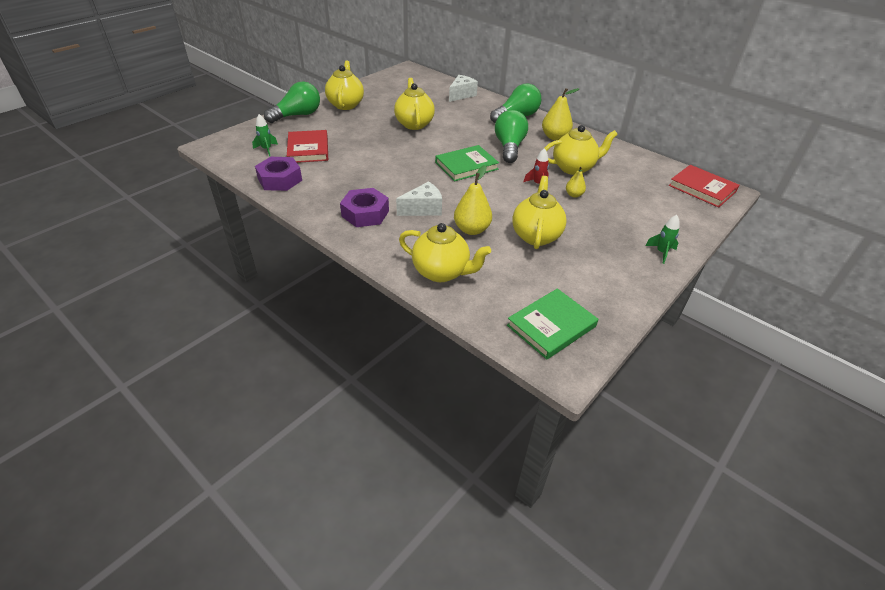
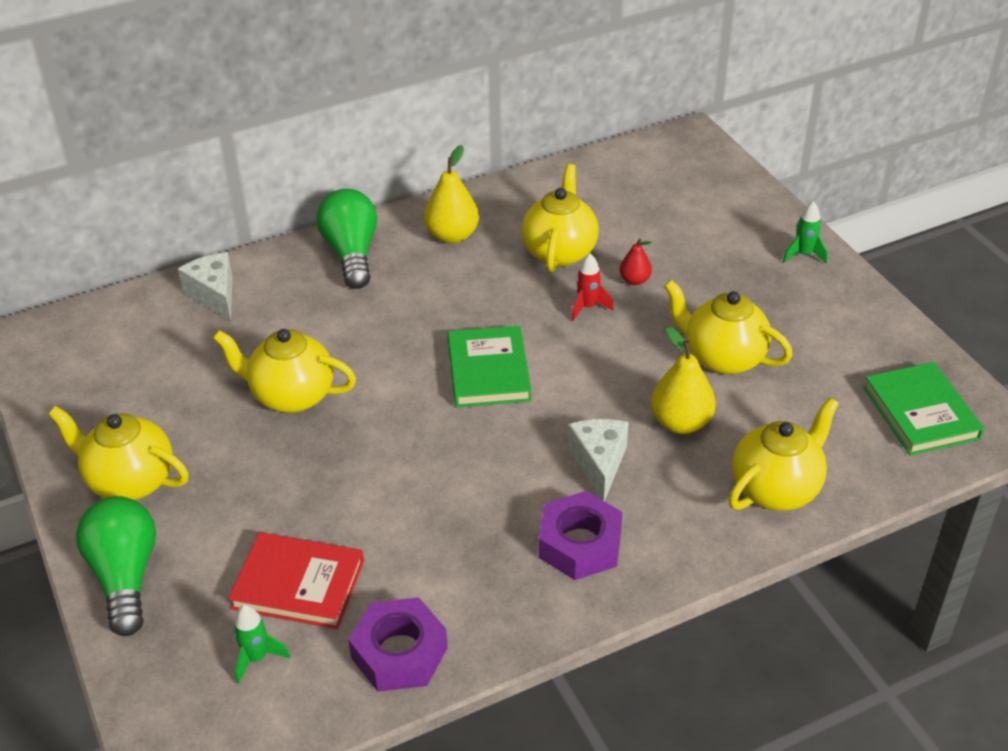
camera: 65 degrees left, 0 degrees up
(509, 147) = (456, 299): green light bulb -> none
(574, 195) = (634, 280): yellow pear -> red pear
(702, 188) = (674, 154): red book -> none

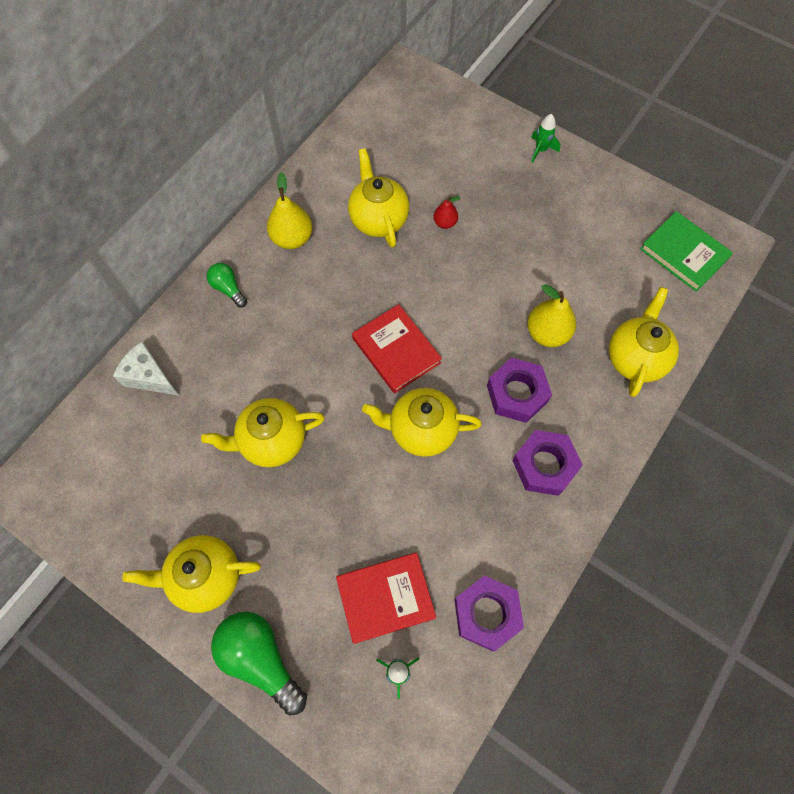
camera: 30 degrees left, 25 degrees up
(351, 253) = (228, 289): green light bulb -> green light bulb, size x0.54
(488, 371) = (396, 350): green book -> red book
(587, 307) = (428, 262): red rocket -> none
(599, 464) = (517, 394): white cheese -> purple nut
(722, 358) = (541, 265): yellow teapot -> yellow teapot (421, 430)

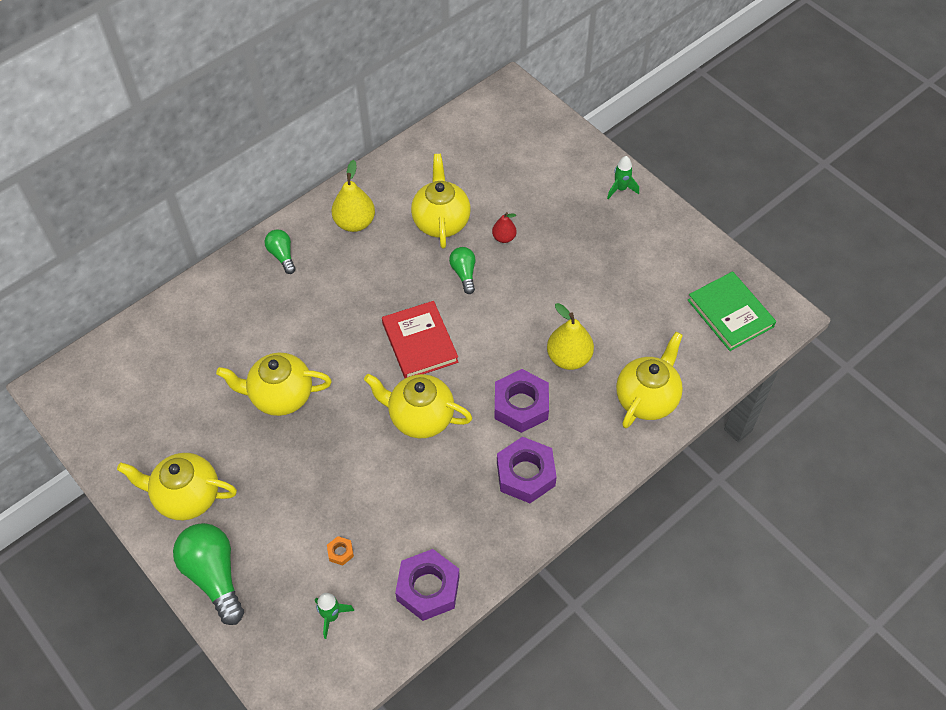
camera: 15 degrees right, 10 degrees down
(149, 377) = (188, 317): white cheese -> none
(385, 597) = (340, 552): red book -> orange nut
(417, 268) = (464, 273): none -> green light bulb

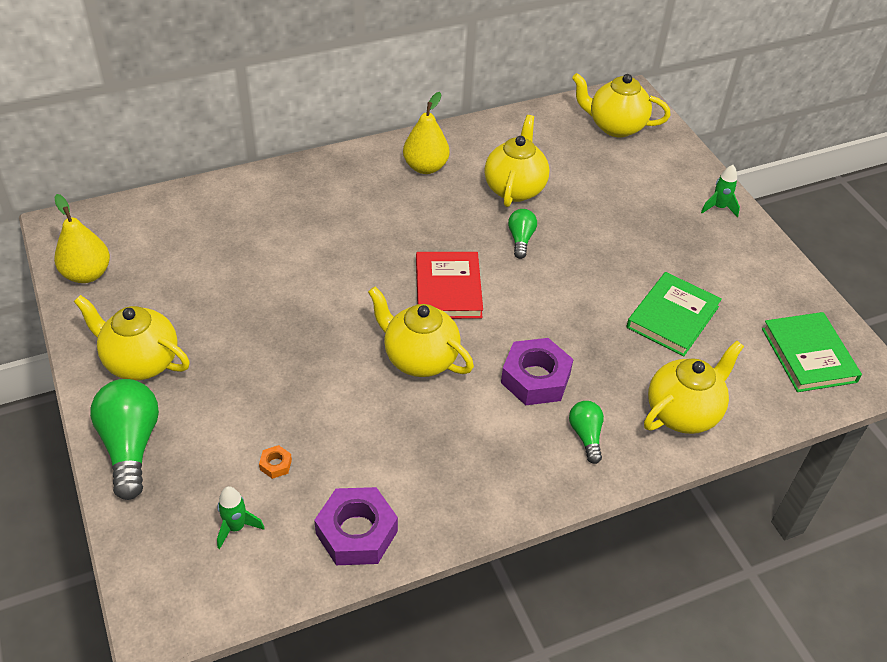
camera: 15 degrees right, 10 degrees down
(280, 396) = (281, 297): yellow teapot -> yellow teapot (615, 126)
(282, 255) = (340, 176): green light bulb -> green light bulb (586, 436)
(504, 237) = (576, 219): red pear -> none
(526, 474) = (515, 448): purple nut -> none
(569, 358) = (606, 347): yellow pear -> yellow pear (87, 274)
(613, 311) = (672, 317): none -> green book

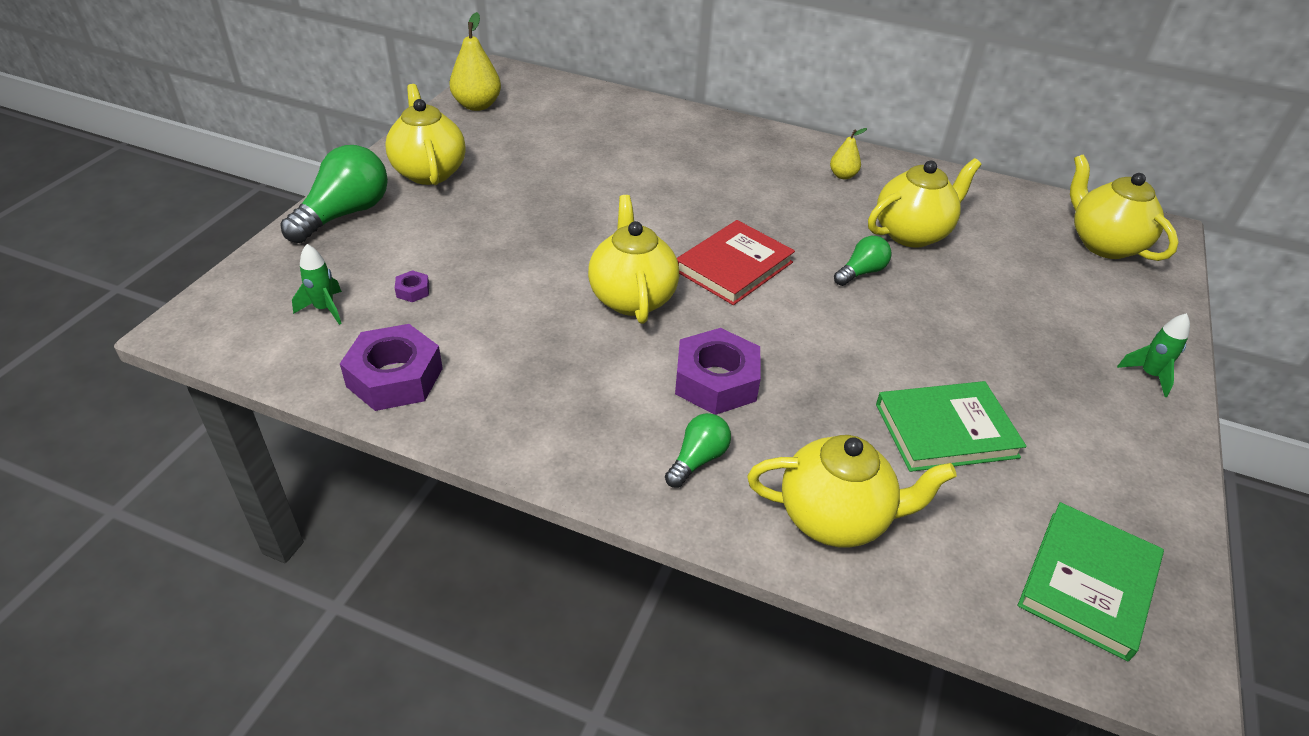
camera: 45 degrees right, 5 degrees down
(276, 464) = (413, 291): orange nut -> purple nut
(425, 167) = (843, 175): yellow pear -> yellow pear, size x0.56

